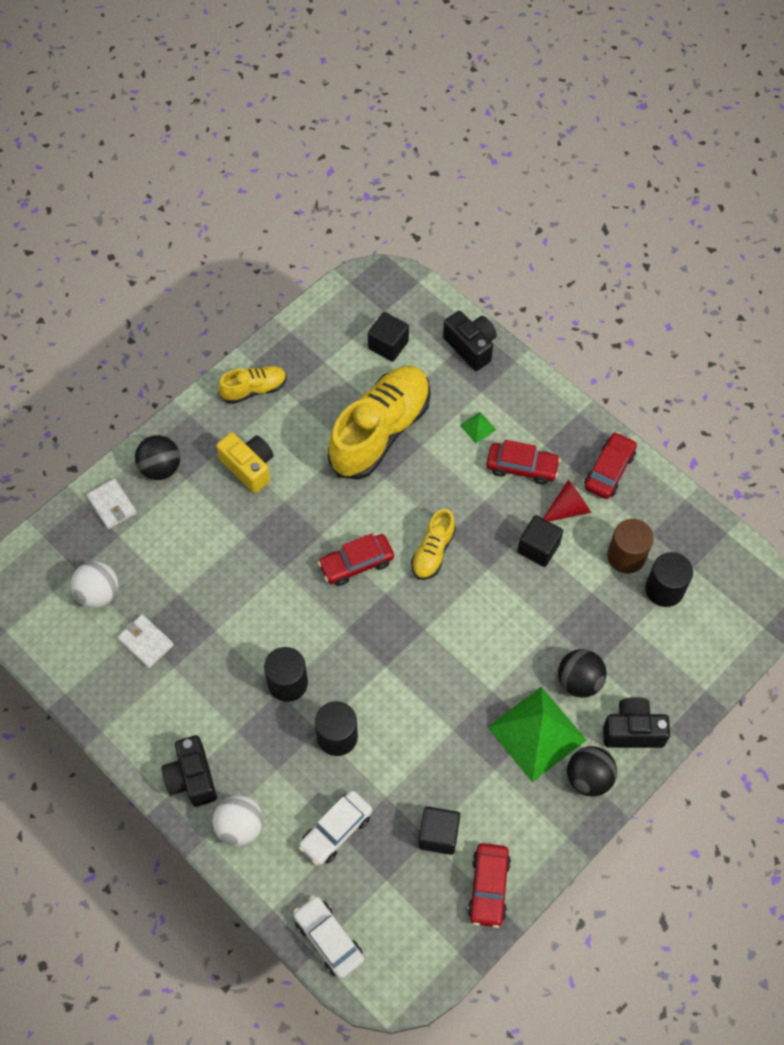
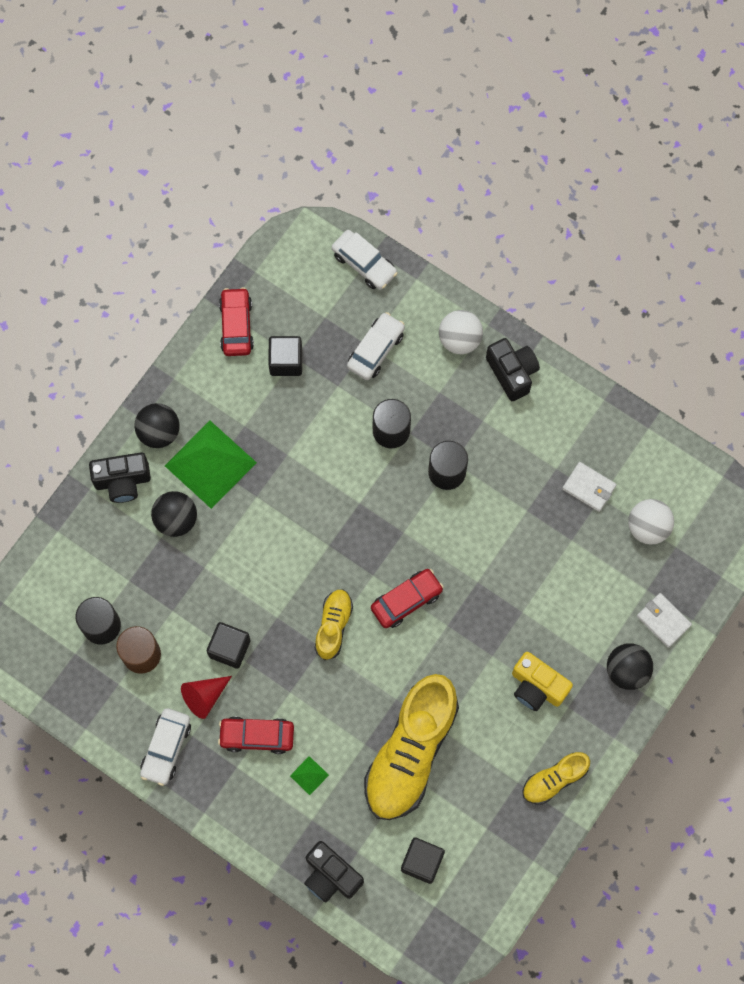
camera: 170 degrees right, 10 degrees up
(609, 470) = (166, 748): red car -> white car

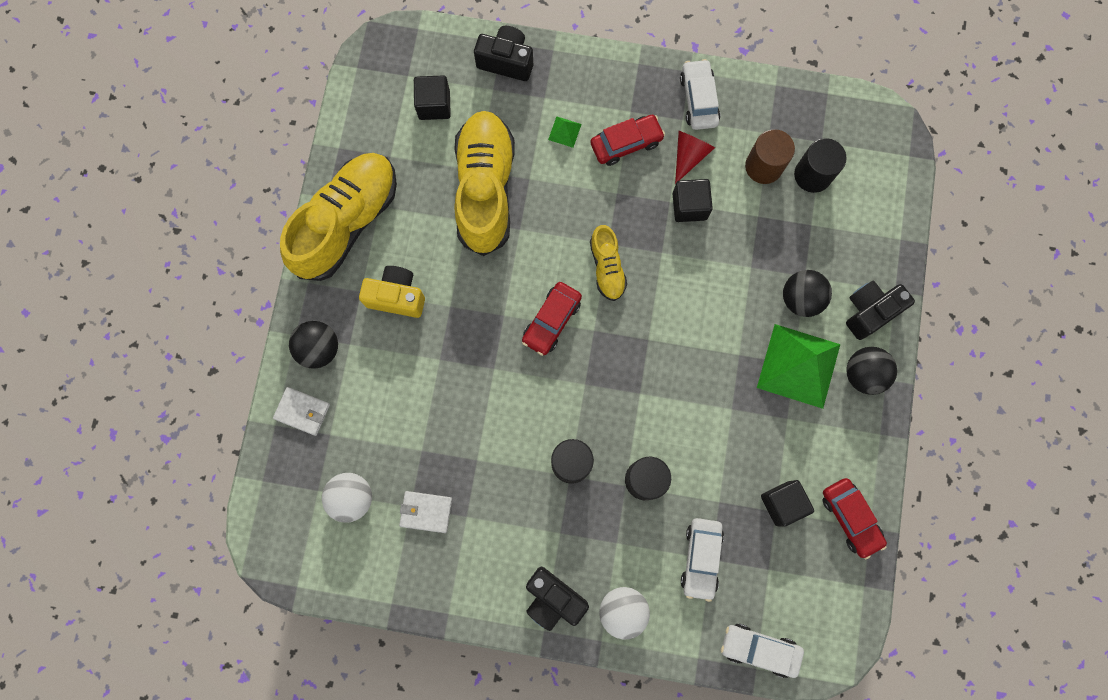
camera: 155 degrees right, 5 degrees up
(554, 780) = (347, 222): yellow shoe -> yellow shoe, size x2.02

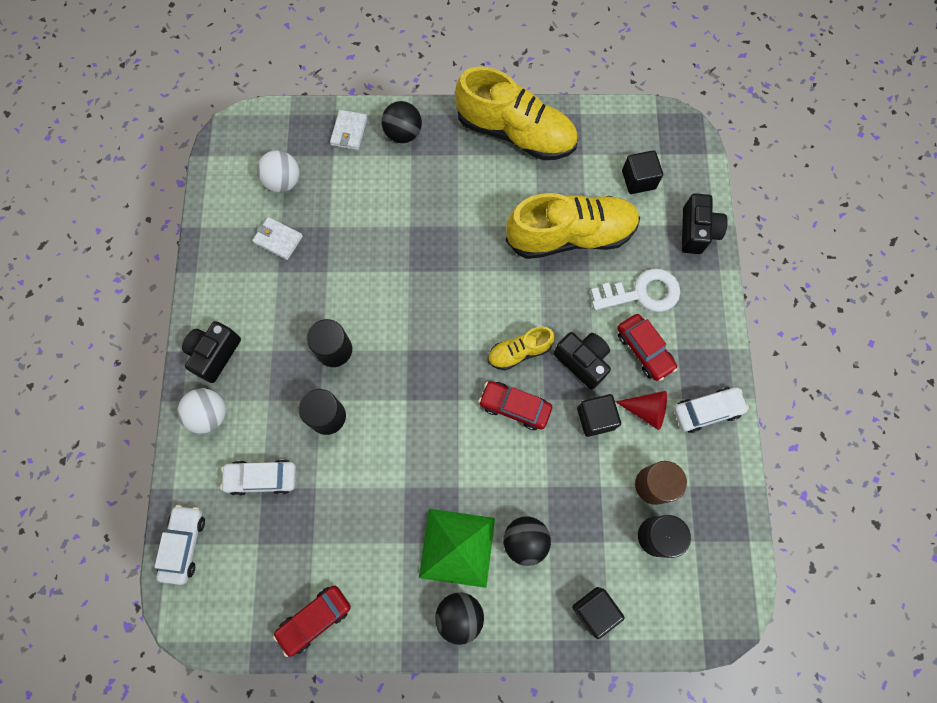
camera: 80 degrees right, 5 degrees down
(397, 296) = (458, 182): yellow camera -> none
(426, 511) = (278, 239): white wallet -> white wallet turned 60 degrees counterclockwise
(552, 321) = (460, 312): red car -> red car (514, 407)
(564, 131) = (642, 293): green pyramid -> white key
(782, 503) = (321, 549): black cube -> black cube (594, 610)
(869, 311) = (525, 614): black camera -> black camera (582, 361)

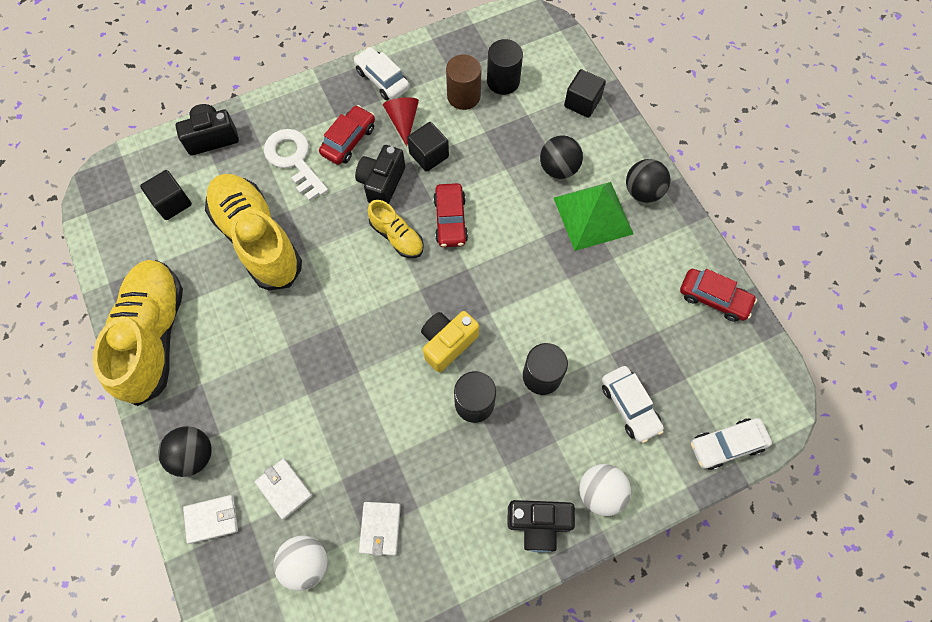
camera: 115 degrees left, 5 degrees down
(344, 185) = (284, 489): none -> white wallet
(396, 351) = (447, 343): none -> yellow camera

